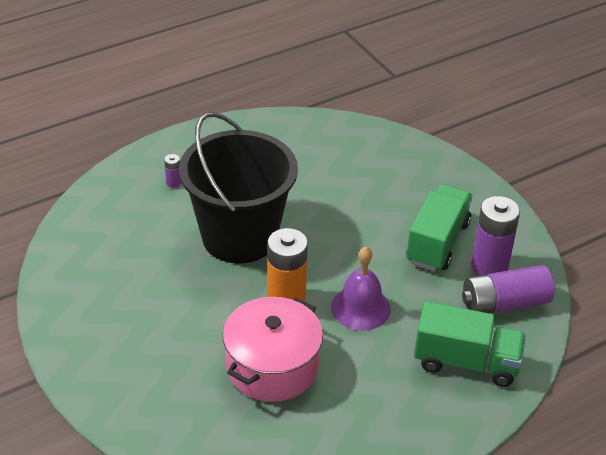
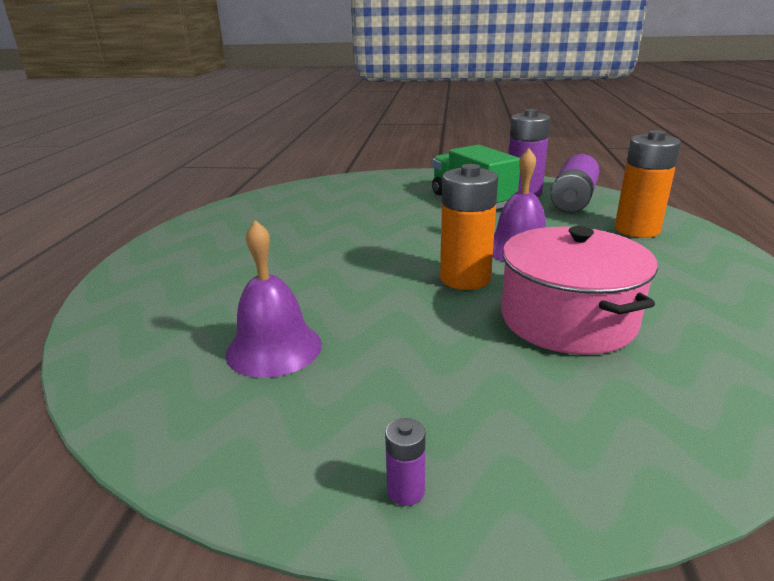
camera: 50 degrees left, 15 degrees down
(139, 263) = (274, 348): none -> purple bell
(173, 183) = (189, 280): purple battery -> purple battery (406, 491)
(239, 237) = (334, 272): black bucket -> none
(466, 362) = (637, 230): green truck -> orange battery

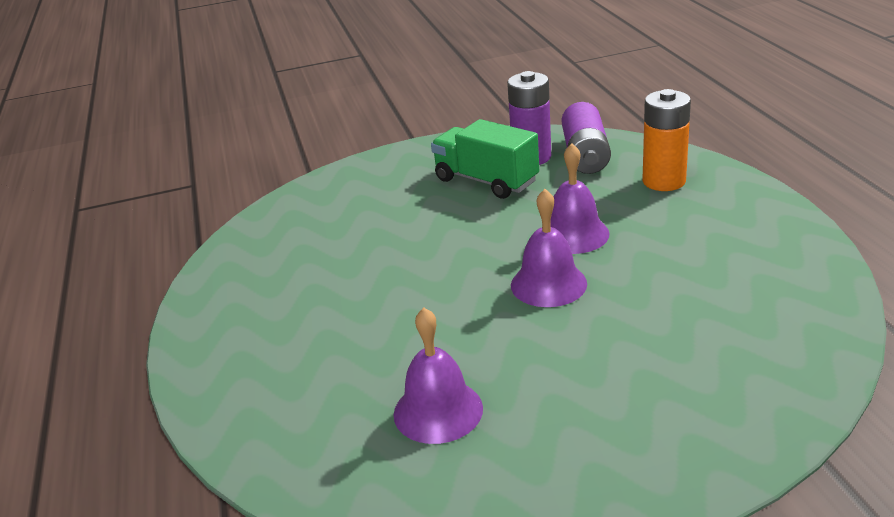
camera: 20 degrees left, 5 degrees up
(406, 491) = (636, 485): purple battery -> none
(465, 278) = (548, 284): orange battery -> purple bell
(567, 319) = (660, 302): pink pot -> none

